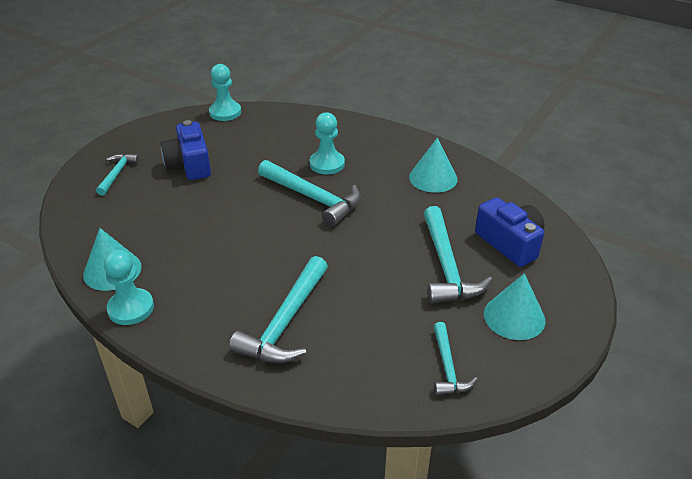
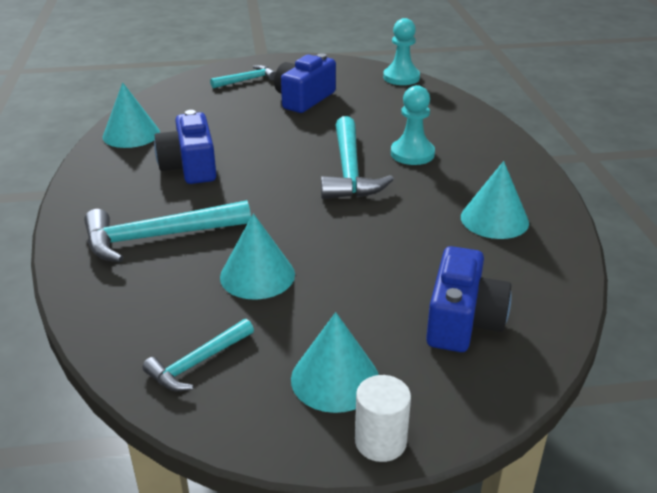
camera: 50 degrees right, 5 degrees down
(131, 308) = (97, 162): turquoise pawn -> none
(209, 263) = (190, 167): none -> blue camera
(384, 297) = (257, 275): none -> turquoise cone
(446, 266) = (357, 293): turquoise hammer -> none
(577, 327) = (380, 441): none -> white cylinder

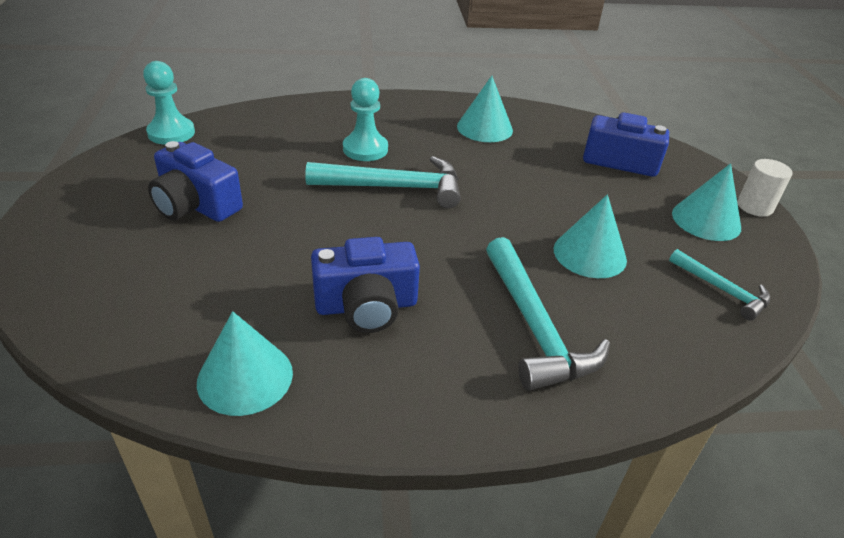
camera: 90 degrees left, 5 degrees up
(247, 80) = (97, 252): turquoise hammer -> none

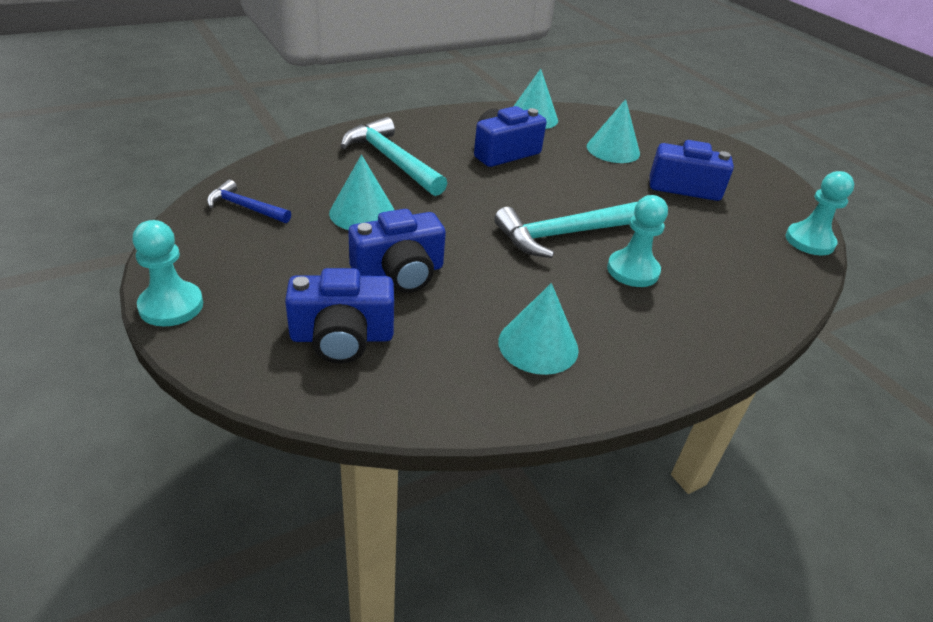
camera: 155 degrees right, 0 degrees up
(567, 190) = (399, 273): none -> blue camera
(706, 220) = (241, 272): turquoise cone -> turquoise cone (613, 150)
(722, 290) = (245, 207): turquoise hammer -> blue hammer
(754, 206) = (171, 306): white cylinder -> turquoise pawn

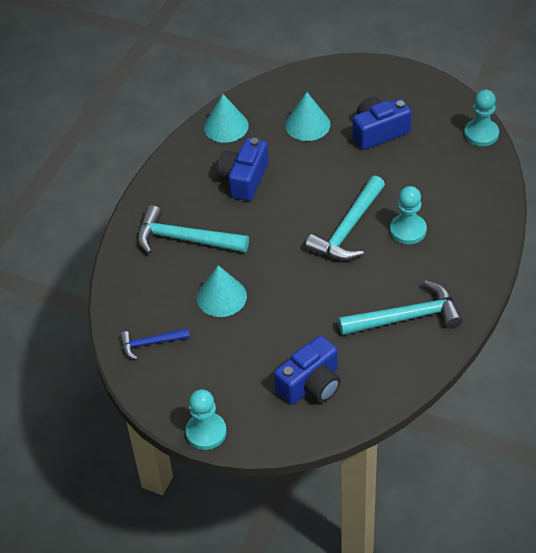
camera: 30 degrees left, 10 degrees up
(399, 273) = (292, 324): blue camera -> none
(538, 345) = (406, 318): turquoise cone -> turquoise hammer

